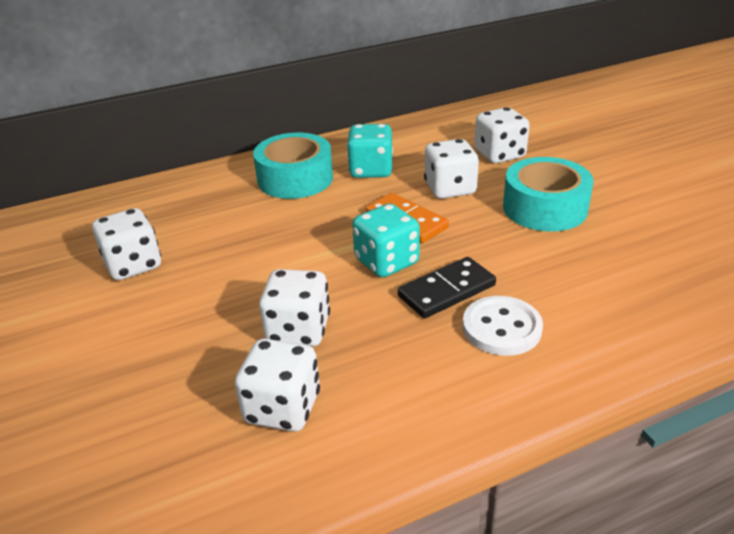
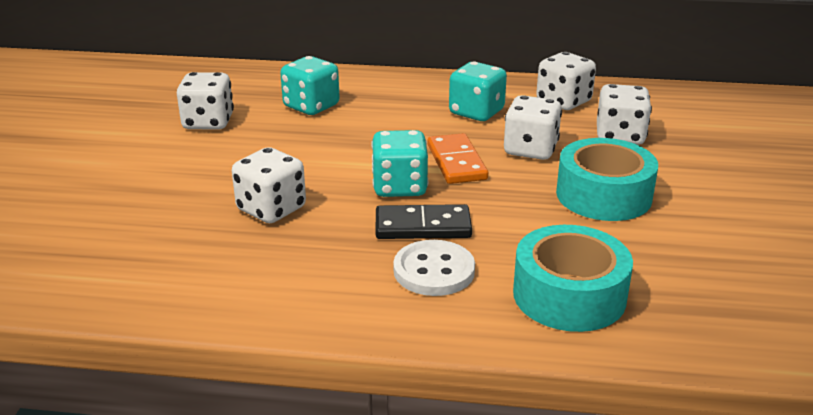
camera: 30 degrees right, 5 degrees down
(220, 213) = (311, 106): none -> turquoise dice
(282, 408) = (200, 254): white dice -> white dice (563, 102)
(295, 179) = (402, 99): turquoise tape -> turquoise tape (569, 295)

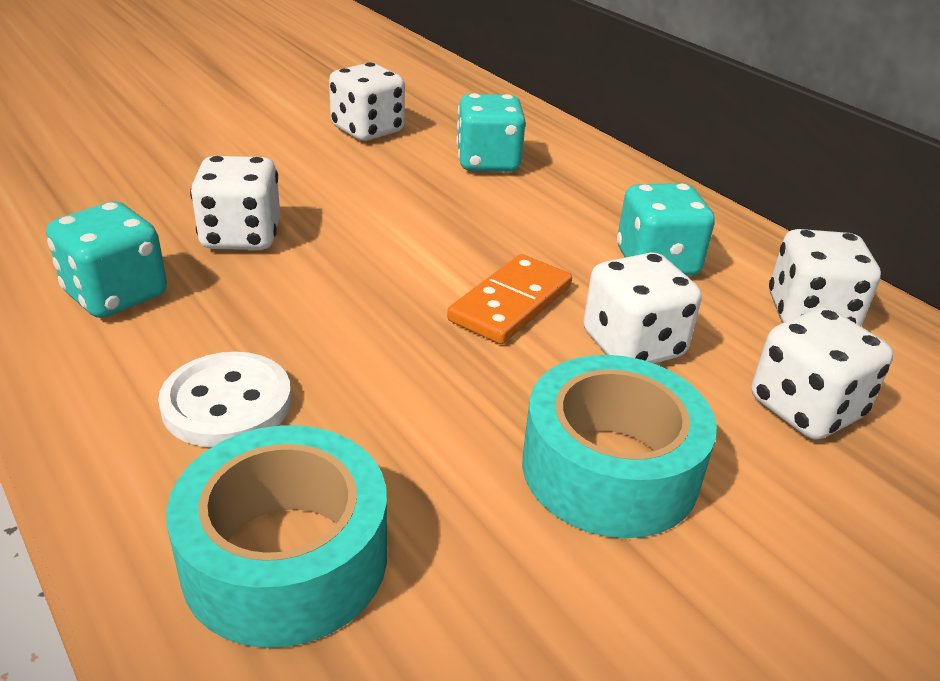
camera: 45 degrees right, 5 degrees up
(399, 187) = (393, 291): turquoise dice -> turquoise dice (116, 295)
(423, 226) = (323, 348): black domino -> none

